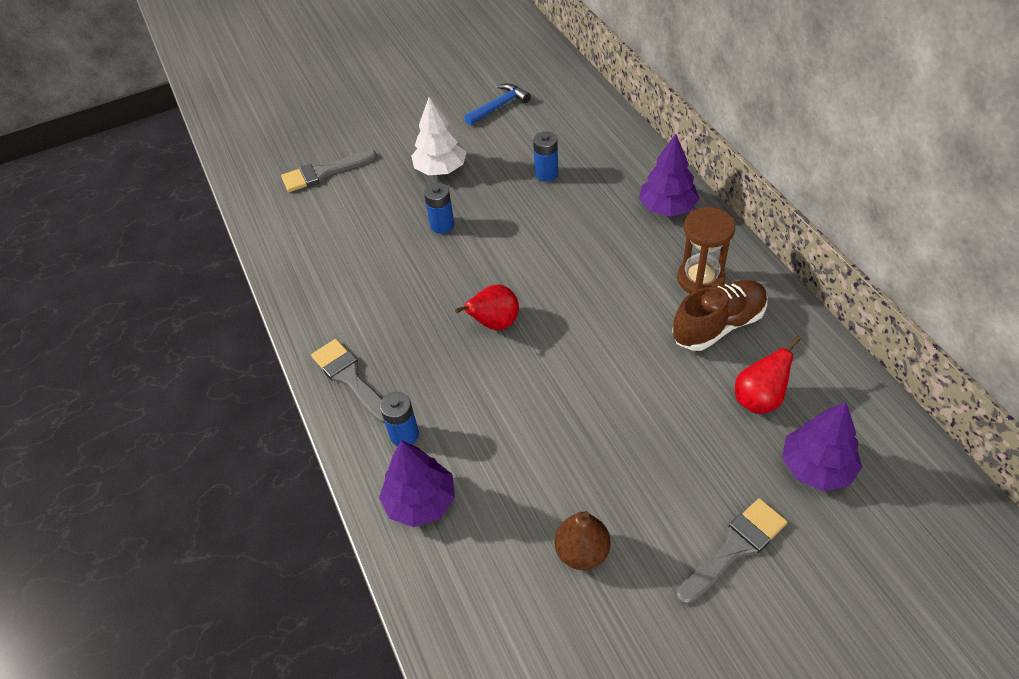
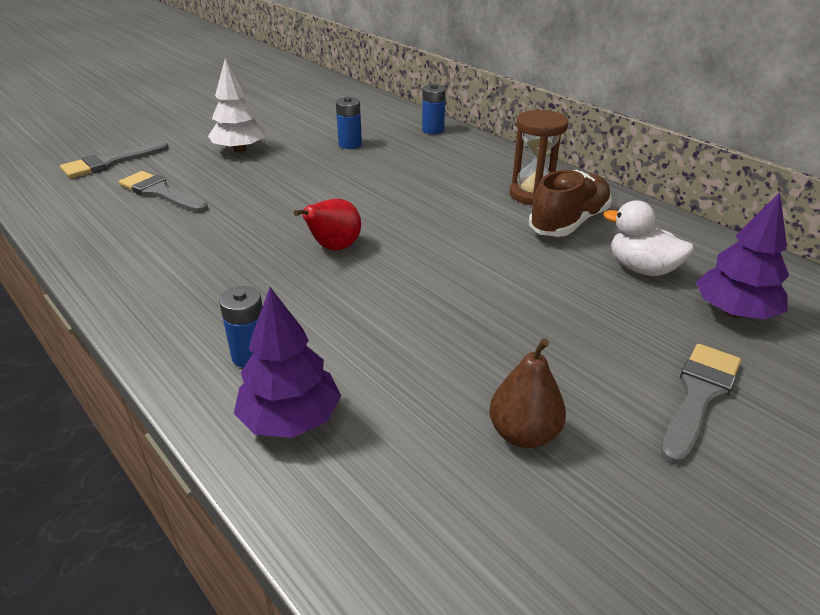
camera: 20 degrees left, 15 degrees down
(350, 378) = (167, 314): grey brush -> grey brush (160, 192)
(442, 225) = (252, 185): blue battery -> blue battery (433, 130)
(499, 106) = (288, 110): blue hammer -> none
(667, 208) = (476, 154): purple tree -> none
(759, 399) = (642, 269): red pear -> white duck

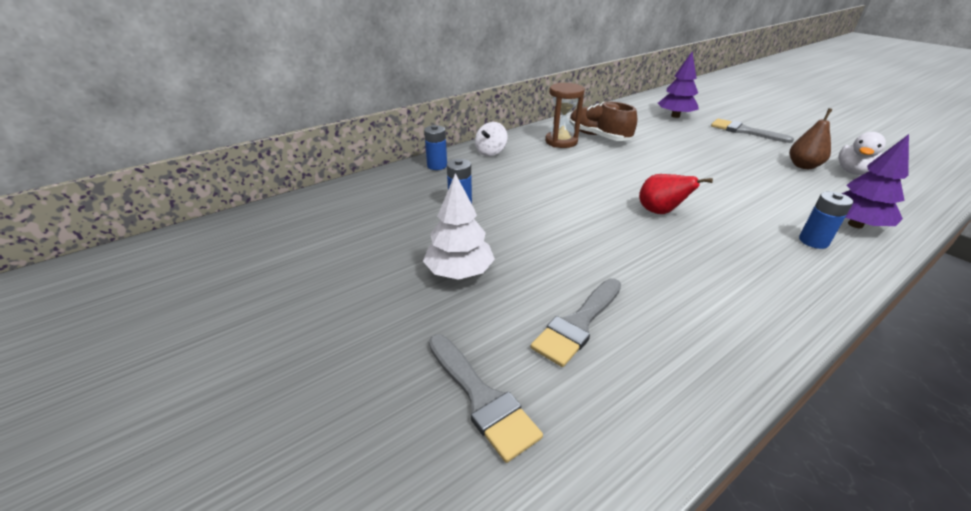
camera: 85 degrees left, 0 degrees up
(479, 153) = (491, 152): none -> white spinning top
(642, 269) = (645, 127): white duck -> white duck (853, 172)

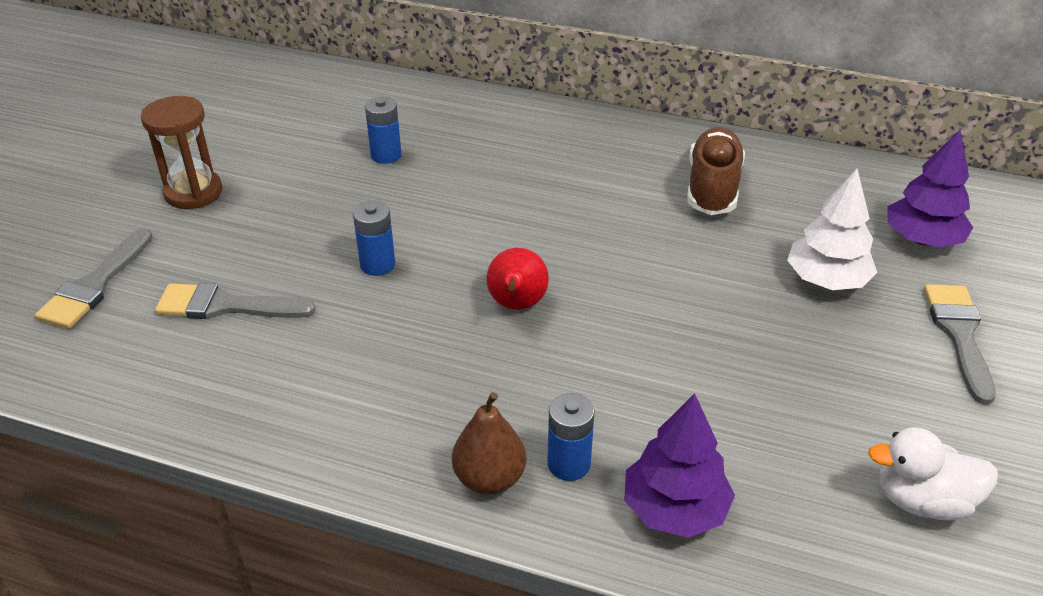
camera: 55 degrees right, 5 degrees up
(437, 166) = (461, 103): blue battery -> blue battery (377, 264)
(459, 272) = (255, 207): white tree -> white tree (826, 280)
(491, 152) = (544, 123): white spinning top -> none
(561, 142) = (649, 163): brown hourglass -> brown hourglass (193, 192)
(803, 166) = (868, 430): brown pear -> brown pear (489, 478)

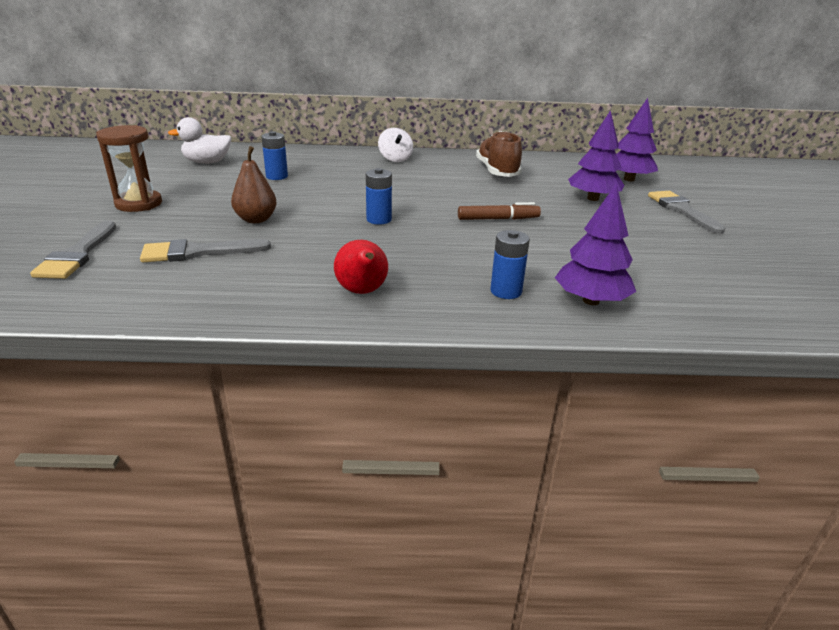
camera: 20 degrees left, 10 degrees down
(377, 264) = (303, 221): blue battery -> blue battery (379, 219)
(489, 478) = (457, 306): brown pear -> brown pear (256, 219)
(516, 305) = (414, 228): red pear -> red pear (362, 292)
(572, 133) = (395, 159): none -> white spinning top
(647, 305) = (498, 219): none -> brown marker
(826, 280) = (593, 198): white tree -> purple tree
(922, 501) = (727, 275): white duck -> white duck (207, 162)

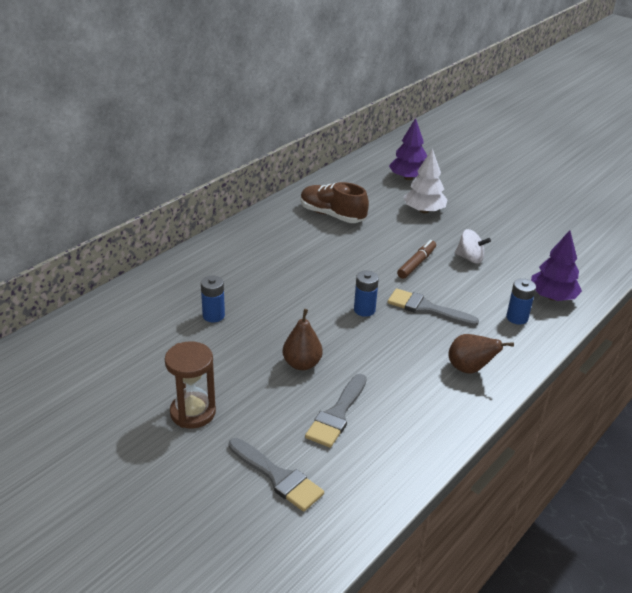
camera: 50 degrees left, 5 degrees up
(207, 162) = (122, 337): white duck -> none
(362, 292) = (469, 369): red pear -> brown pear
(395, 159) = (246, 241): white spinning top -> white spinning top (470, 258)
(593, 198) = (424, 211): purple tree -> white tree
(681, 210) = (475, 194): grey brush -> grey brush (426, 308)

